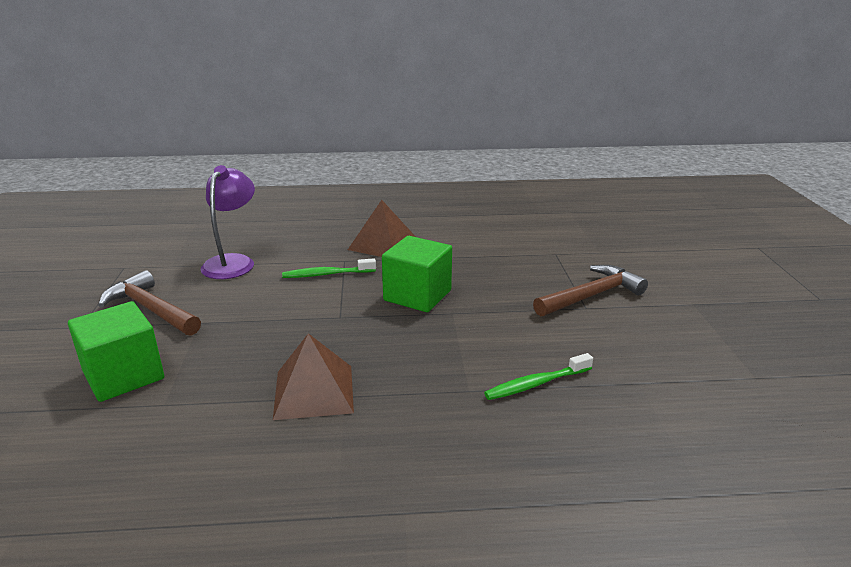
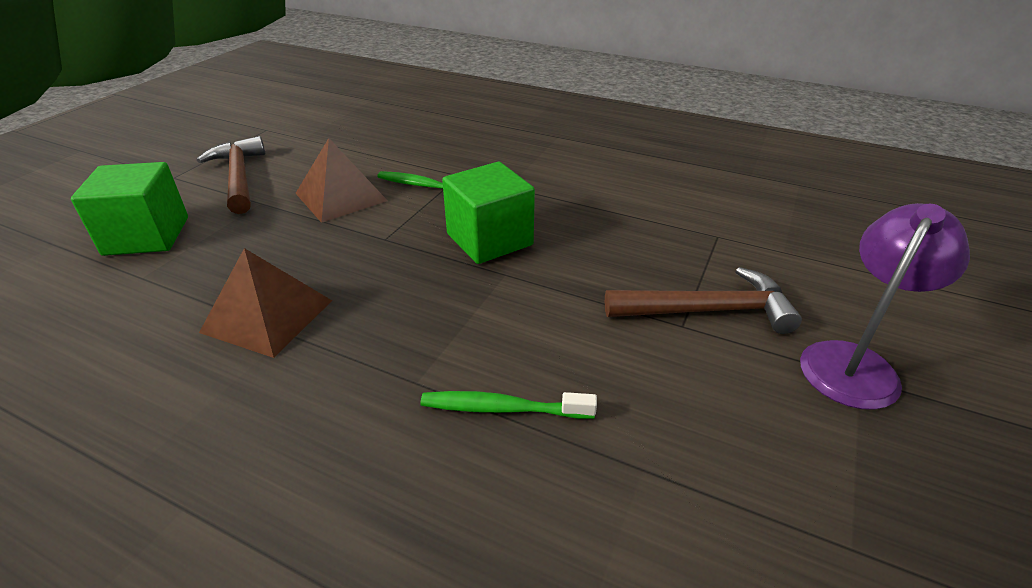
camera: 30 degrees right, 10 degrees up
(233, 262) = (356, 148): purple lamp -> purple lamp (855, 362)
(383, 244) = (519, 167): brown pyramid -> brown pyramid (341, 197)

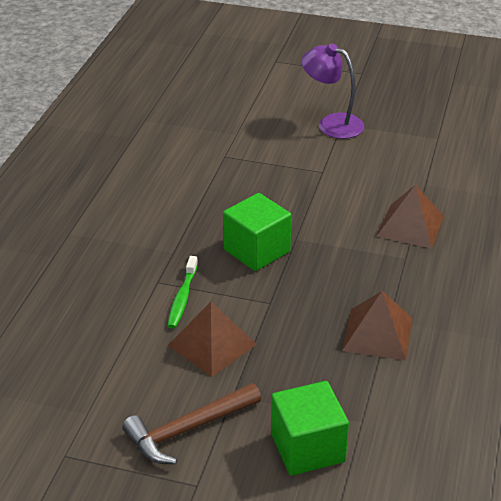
camera: 100 degrees left, 0 degrees up
(502, 408) = (410, 226): green toothbrush -> brown pyramid
(707, 311) = (306, 163): brown hammer -> none

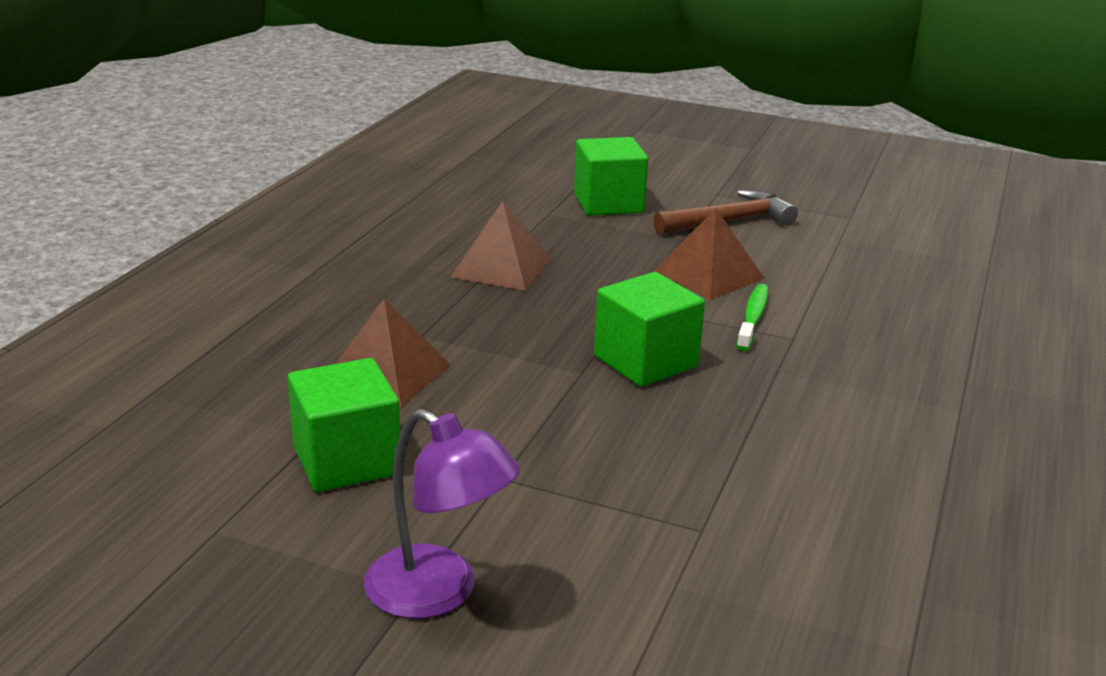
camera: 175 degrees left, 10 degrees down
(401, 173) = (346, 460): none -> green cube

